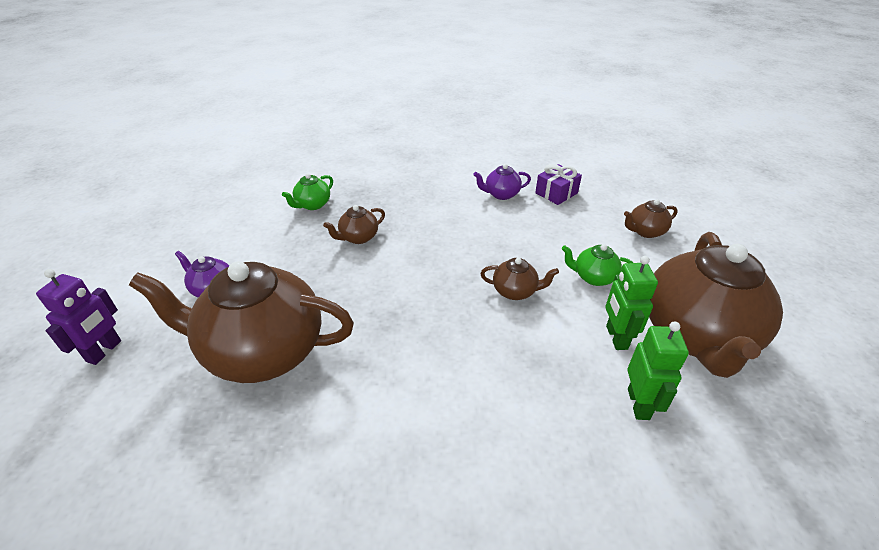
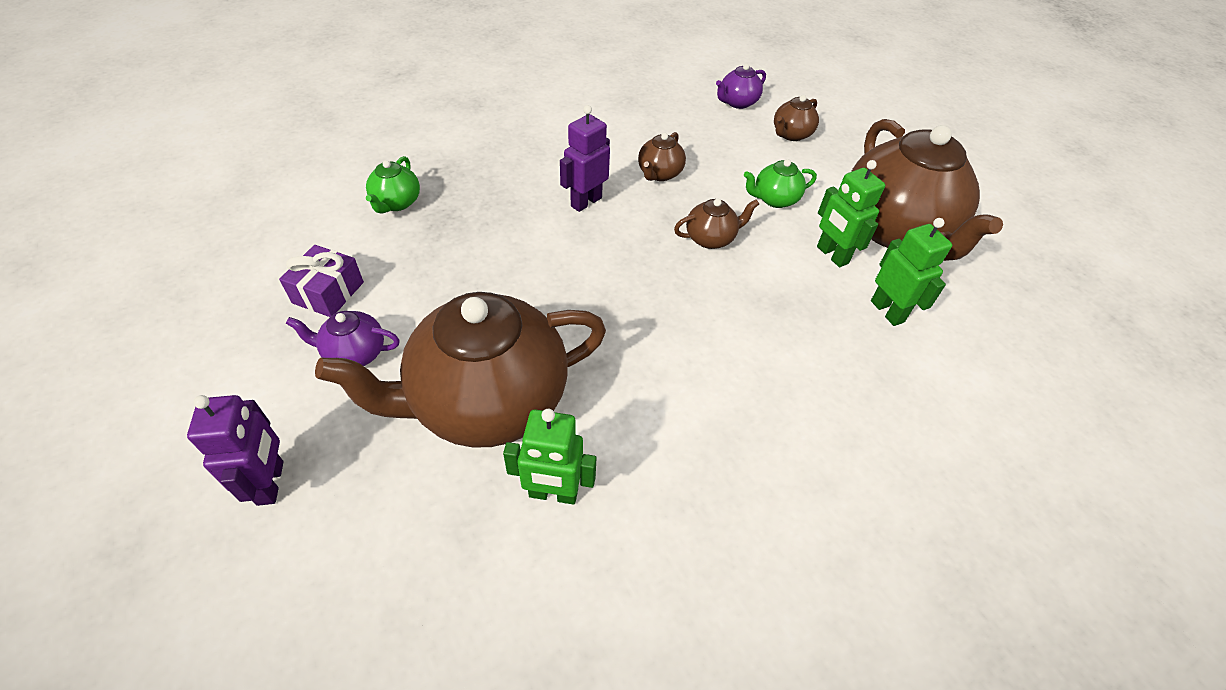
camera: 30 degrees left, 10 degrees up
(253, 436) = (553, 493): none -> green robot
(358, 237) = (491, 229): brown teapot -> brown teapot (659, 174)
(437, 237) = (586, 202): none -> purple robot
(501, 194) = (619, 129): purple teapot -> purple teapot (737, 102)
(556, 193) = (677, 112): purple gift -> purple gift (328, 292)

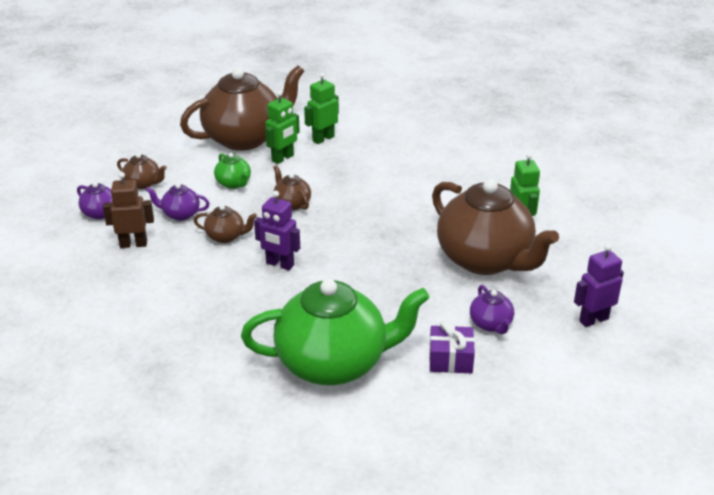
camera: 105 degrees left, 15 degrees down
(396, 203) = (334, 363): green teapot -> green teapot, size x2.37
(672, 114) = (133, 244): none -> brown robot
(717, 150) = (180, 214): none -> purple teapot

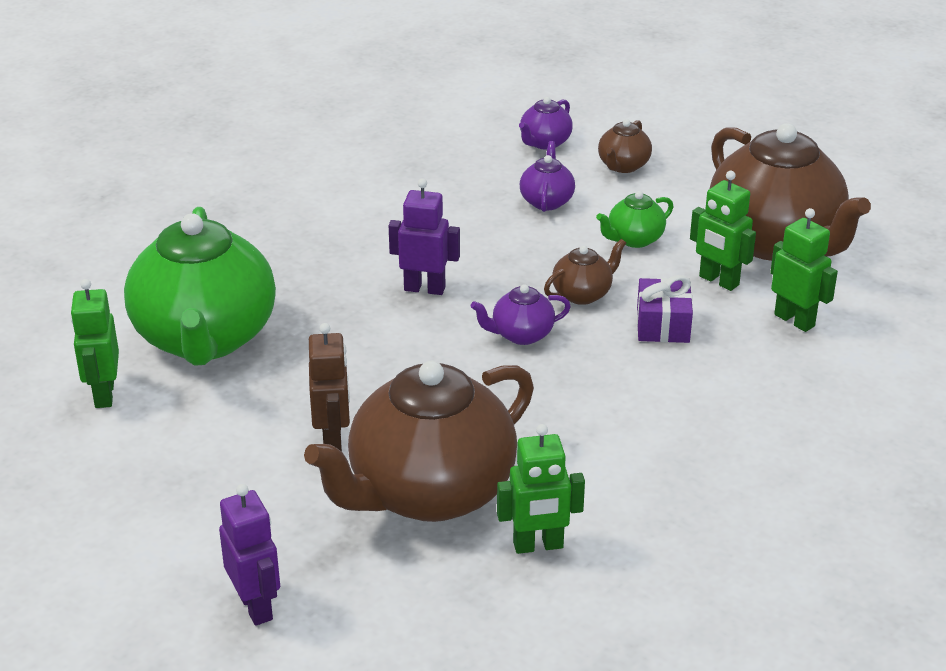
camera: 90 degrees right, 0 degrees up
(133, 244) = (474, 172): brown robot -> brown robot (333, 440)
(226, 237) = (492, 241): brown teapot -> none
(279, 264) = (424, 288): purple robot -> purple robot turned 75 degrees clockwise
(402, 410) = (104, 394): none -> green robot
(450, 359) = (191, 441): purple gift -> purple gift (663, 325)
(491, 324) = (262, 486): purple teapot -> purple teapot (521, 334)

